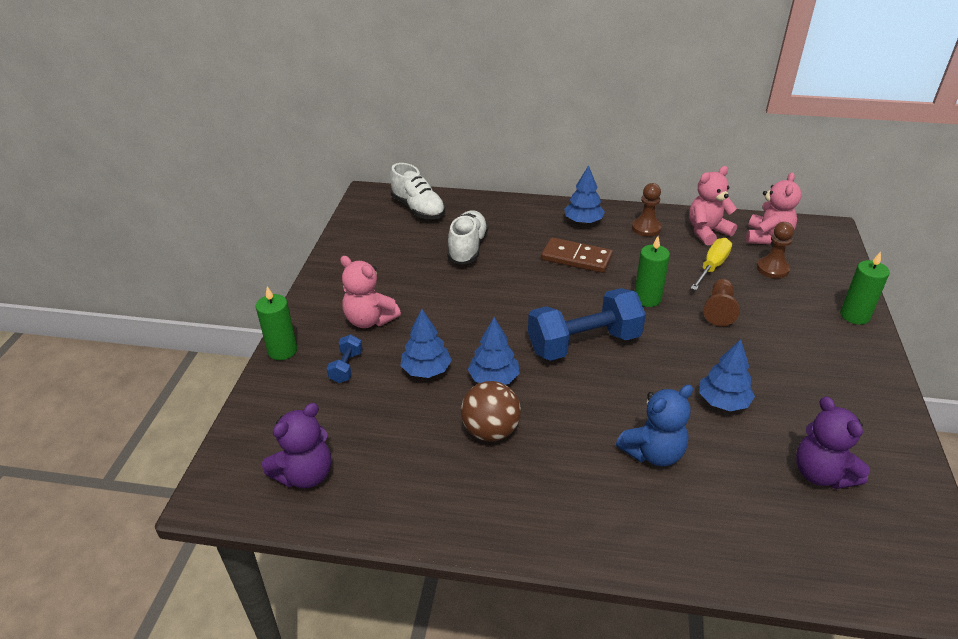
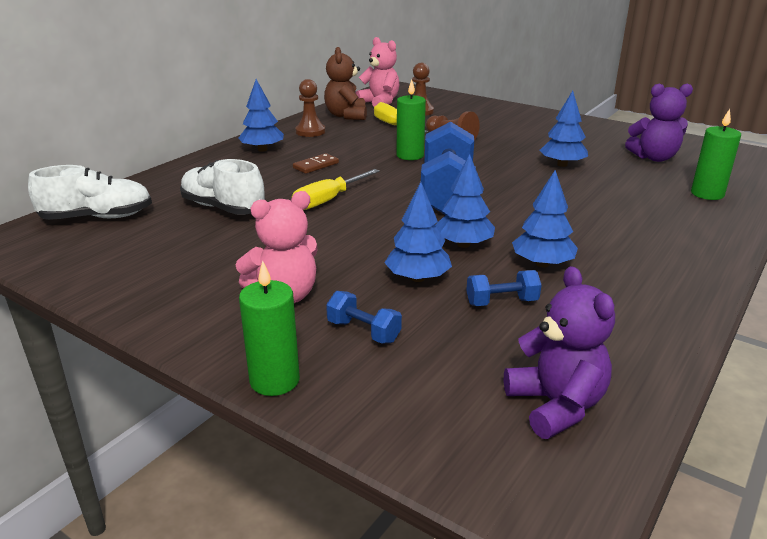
camera: 65 degrees left, 10 degrees down
(417, 421) = (501, 302): none -> blue dumbbell
(490, 431) = (542, 264): brown ball -> blue tree
(517, 287) = (328, 200): none -> yellow screwdriver
(576, 258) = (316, 165): brown domino -> brown domino, size x0.59
(653, 453) = (609, 202): blue teddy bear -> none
(707, 232) = (346, 116): pink teddy bear -> brown teddy bear
(854, 316) = (497, 107): green candle -> green candle (707, 194)

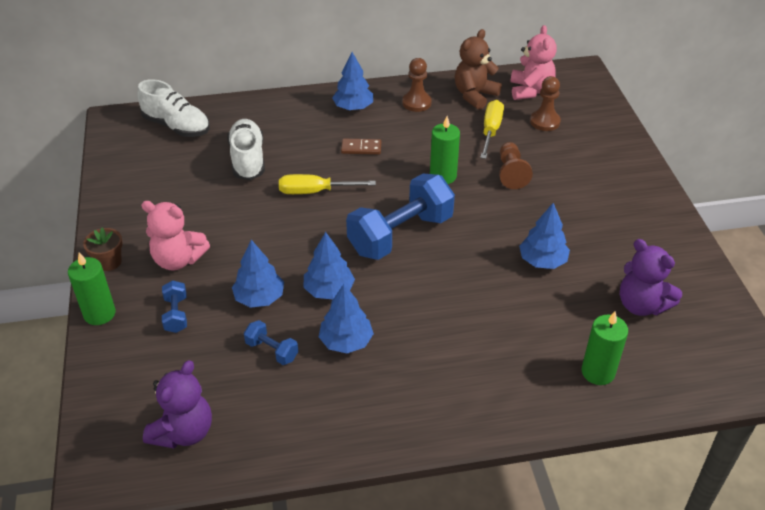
camera: 45 degrees right, 15 degrees up
(204, 337) = (109, 262): none -> brown flower pot

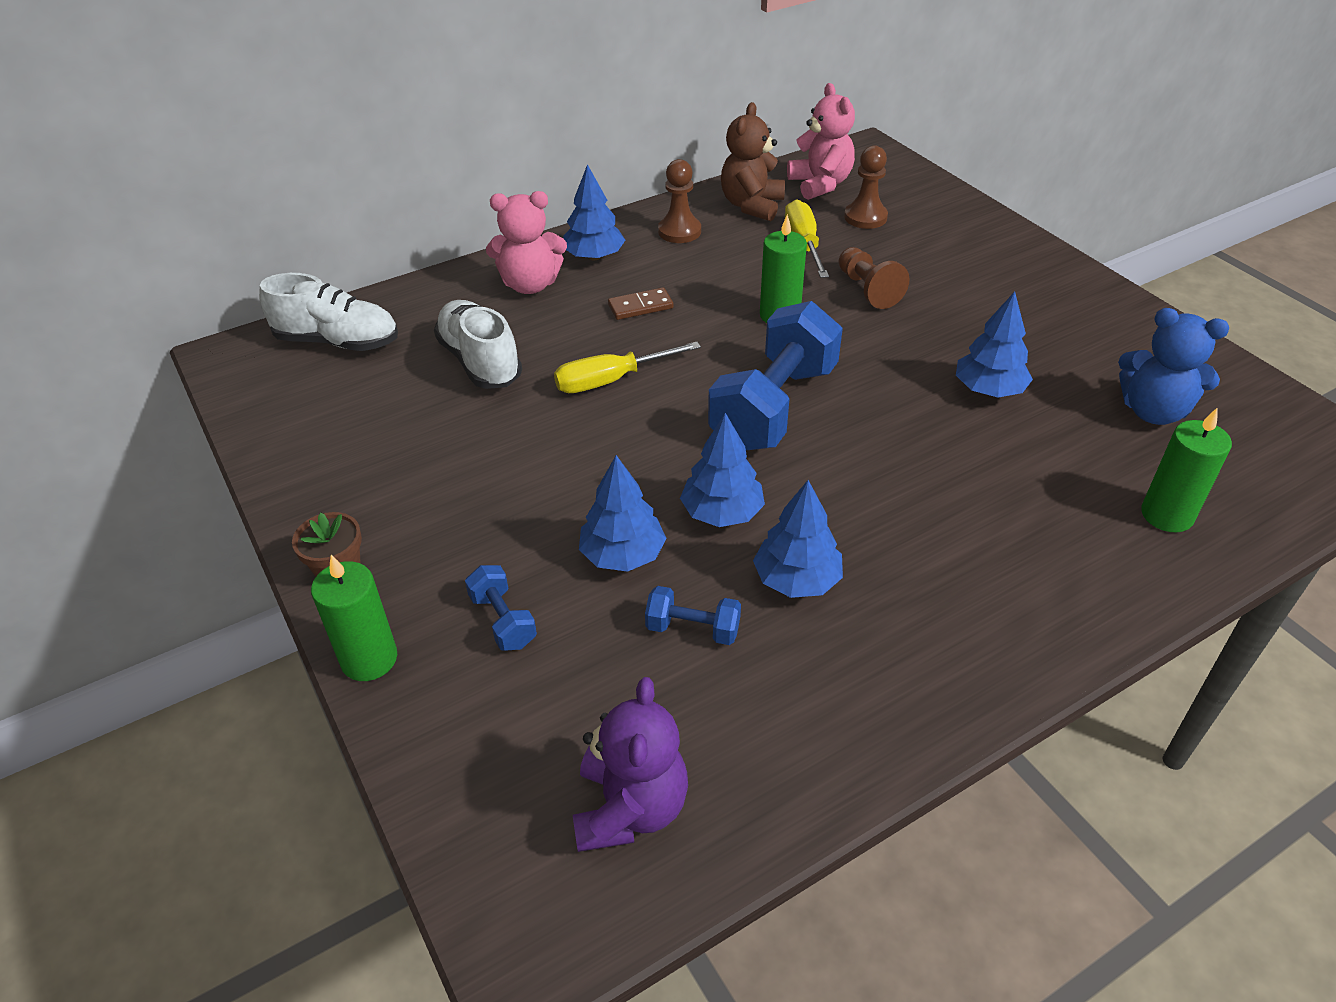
camera: 20 degrees left, 0 degrees up
(178, 260) = (456, 535): pink teddy bear -> pink teddy bear (530, 285)
(641, 305) = (1153, 411): purple teddy bear -> blue teddy bear

